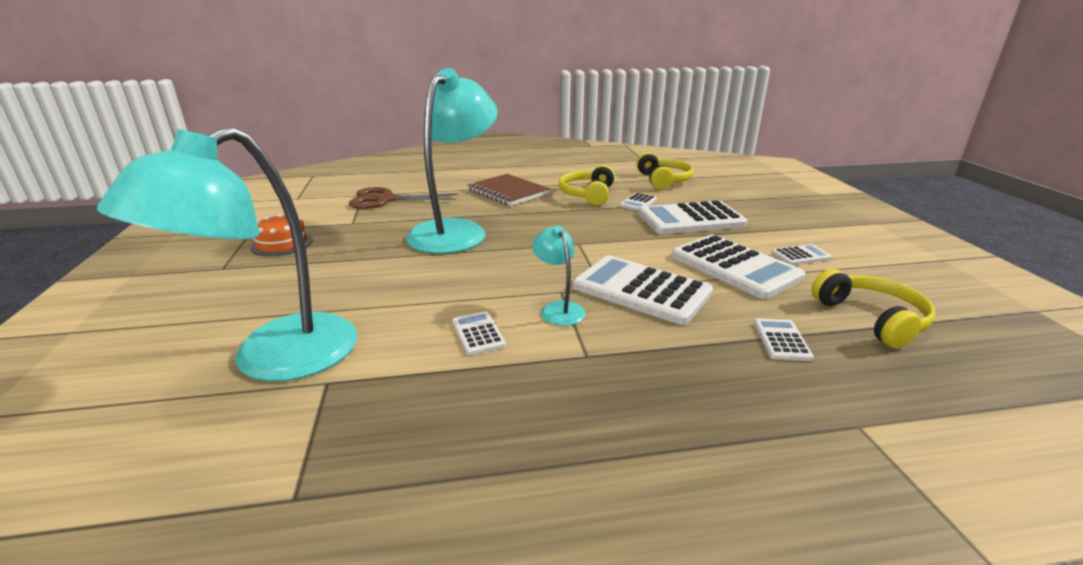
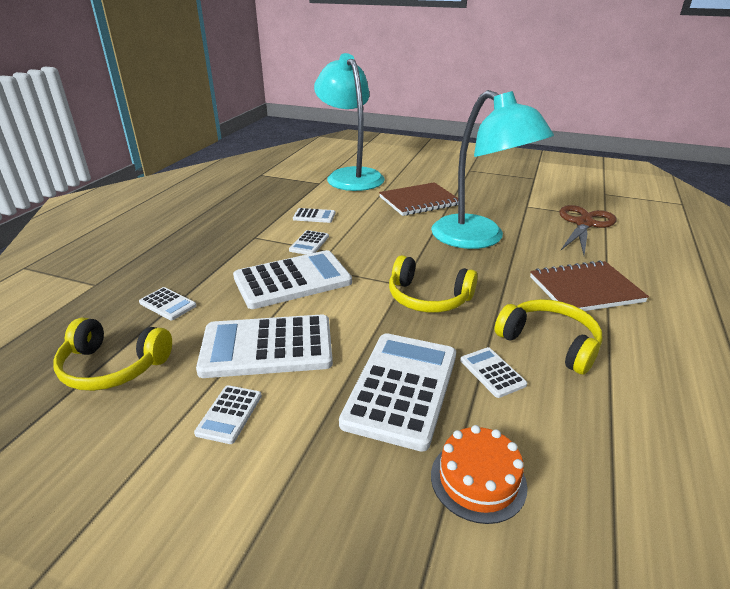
camera: 120 degrees right, 5 degrees up
(282, 243) = (498, 184): orange cake -> orange cake (478, 480)
(371, 276) = (419, 201): none -> brown notebook
(558, 309) = (309, 243): turquoise lamp -> white calculator
(663, 180) = (601, 463): yellow headphones -> yellow headphones (428, 298)

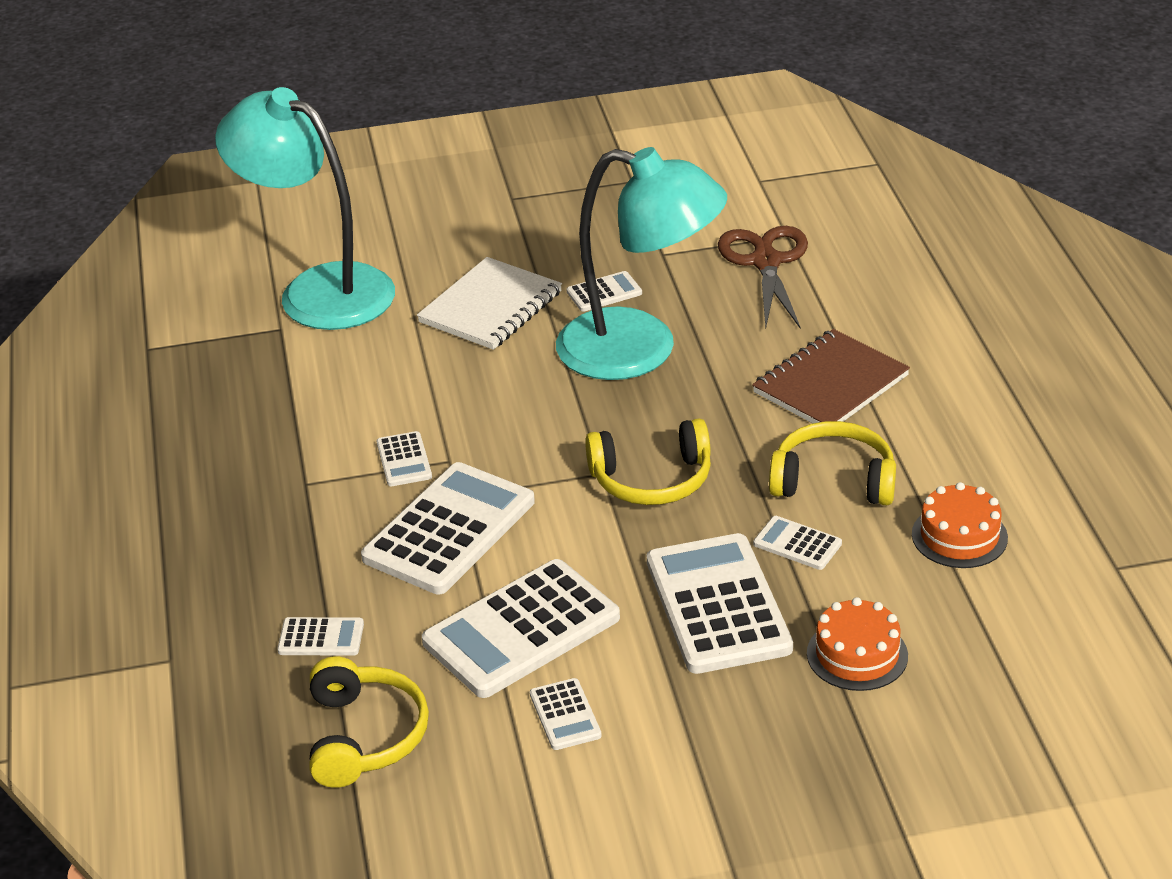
camera: 30 degrees left, 5 degrees up
(113, 367) = (364, 736): yellow headphones -> yellow headphones turned 75 degrees counterclockwise
(314, 216) = (354, 405): white calculator -> white calculator (604, 292)
(419, 201) = (490, 307): brown notebook -> white notebook
(631, 422) = (959, 536): none -> orange cake

